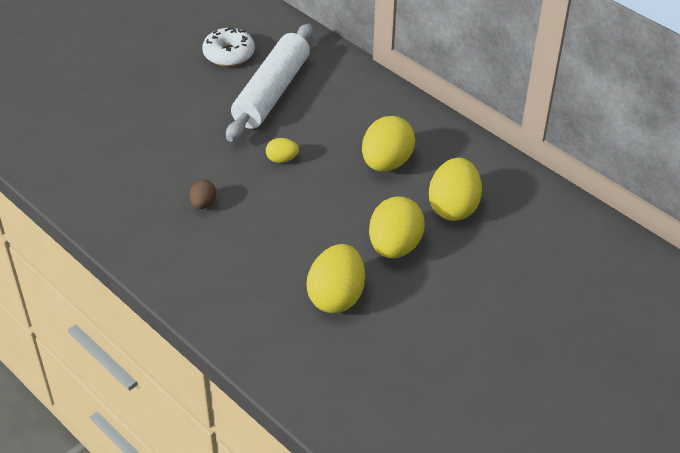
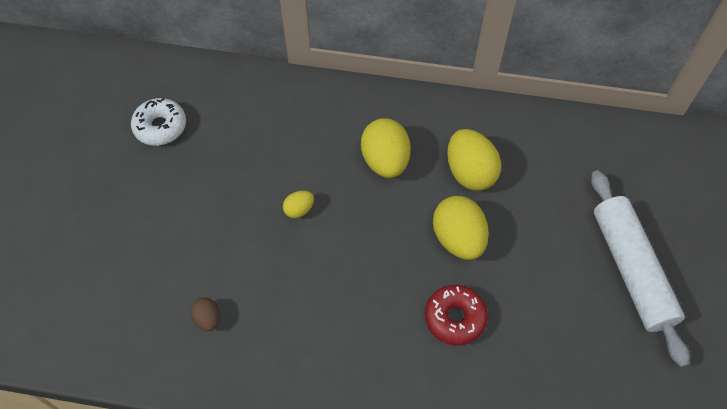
camera: 35 degrees left, 15 degrees up
(203, 204) = (271, 298): brown egg -> brown egg (208, 319)
(271, 92) = (232, 146): white rolling pin -> white rolling pin (630, 270)
(336, 297) = (455, 318): yellow egg -> red donut

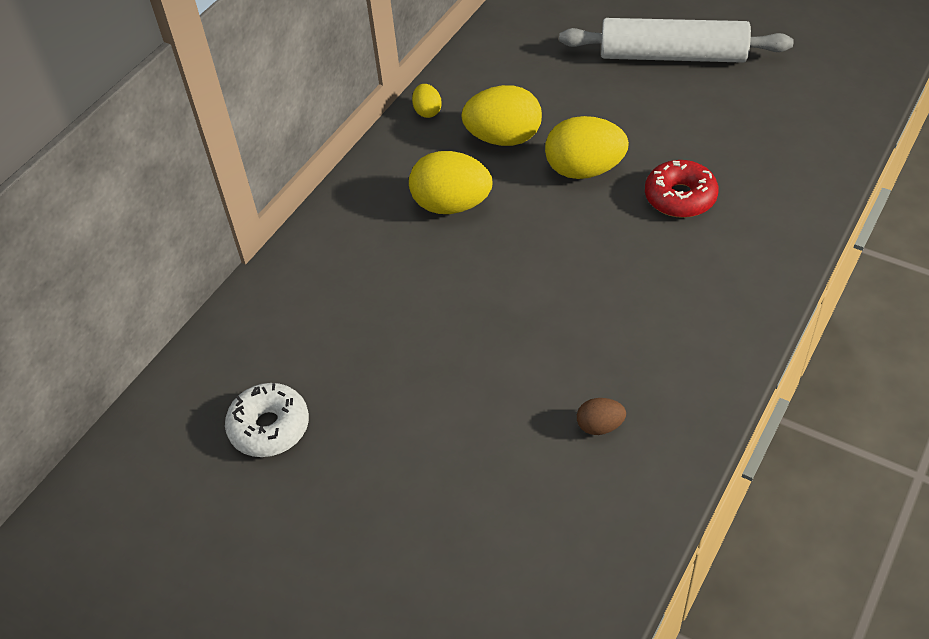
camera: 65 degrees left, 10 degrees down
(299, 210) = (481, 301): yellow egg -> yellow egg (427, 111)

